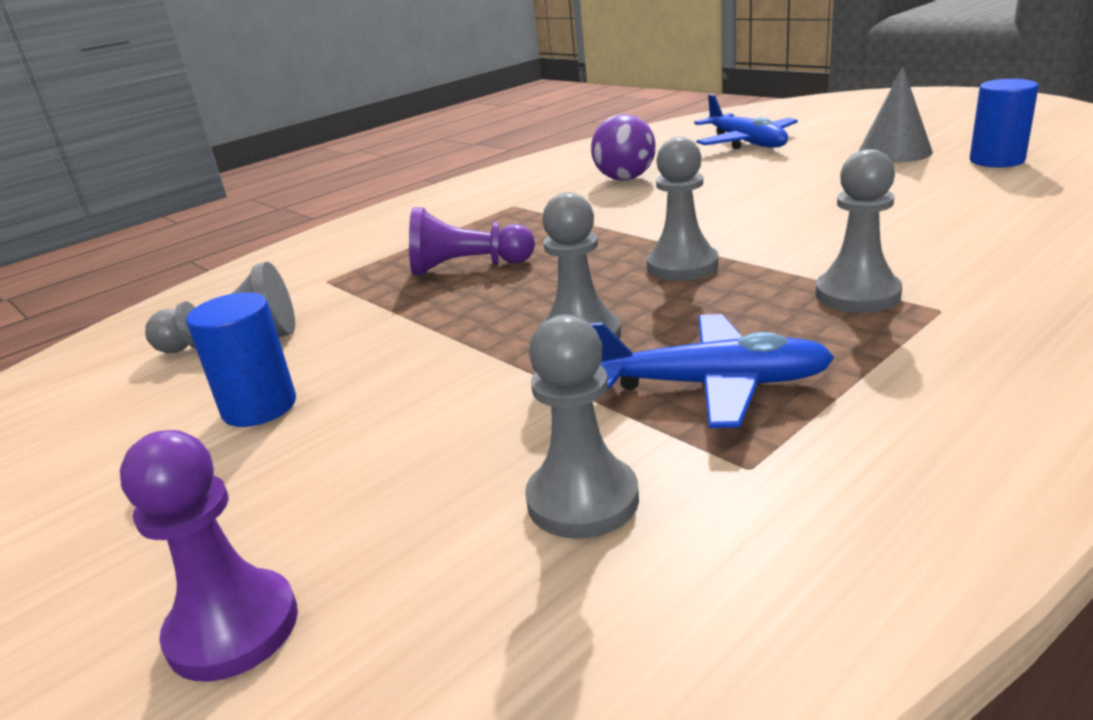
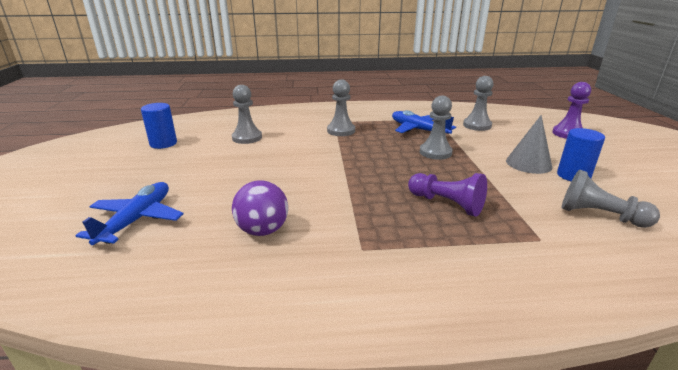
camera: 145 degrees left, 0 degrees up
(682, 266) = (362, 159): grey pawn -> grey pawn (247, 138)
(894, 152) = (153, 166): grey cone -> grey cone (528, 163)

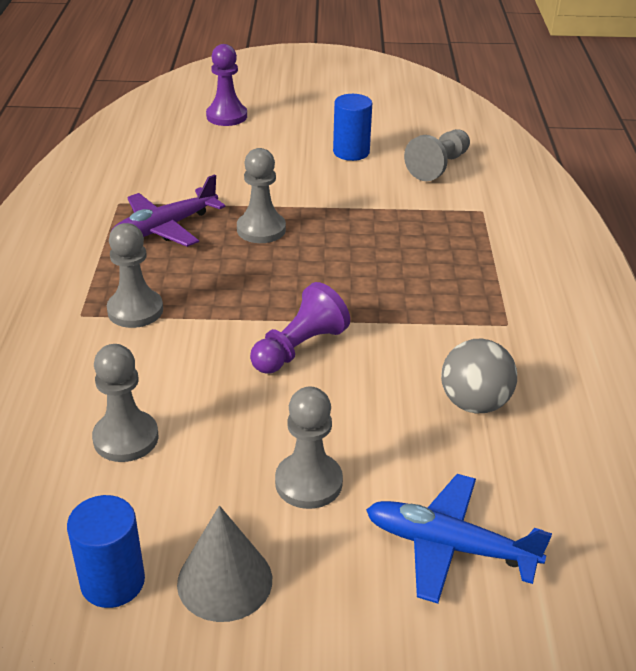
camera: 85 degrees left, 10 degrees up
(262, 230) = (474, 403): purple ball -> grey ball
(418, 130) = (165, 228): blue plane -> purple plane
(446, 204) = (411, 250): purple pawn -> purple pawn (299, 348)
(477, 125) = (167, 173): grey pawn -> grey pawn (308, 482)
(528, 163) = (313, 169): grey cone -> grey cone (224, 581)

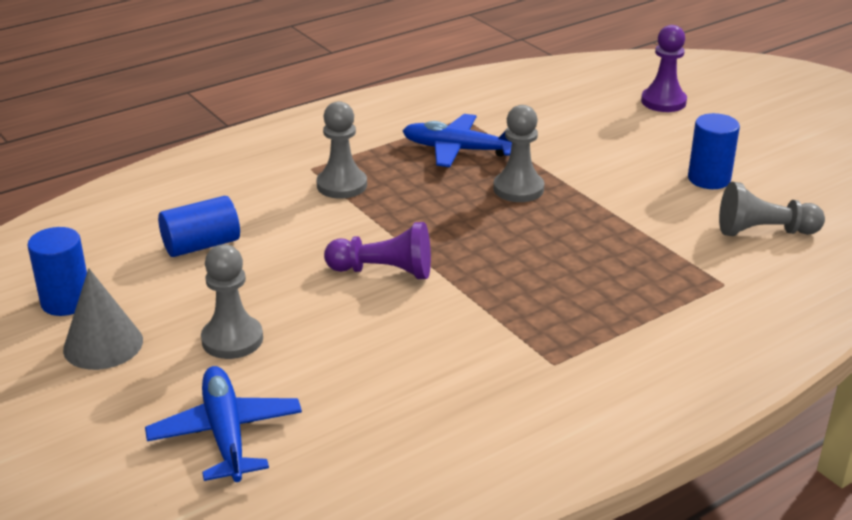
camera: 55 degrees right, 5 degrees down
(126, 438) = (201, 245): grey pawn -> blue cylinder
(165, 228) = (459, 150): purple plane -> blue plane
(474, 403) = (415, 385): grey ball -> none

